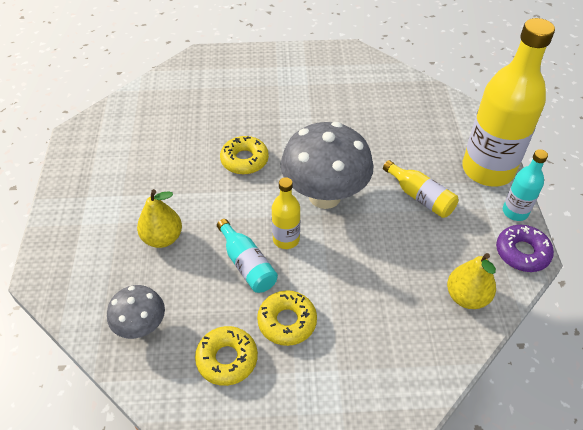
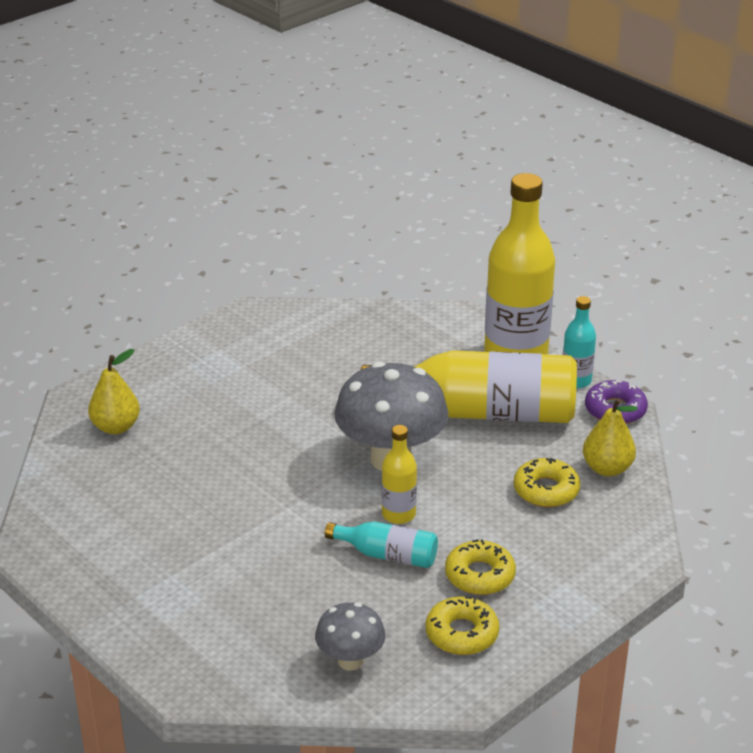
camera: 40 degrees left, 15 degrees down
(162, 238) = (273, 583): yellow pear -> yellow pear (116, 427)
(244, 160) = (268, 471): yellow donut -> yellow donut (546, 490)
(420, 197) = (481, 412): yellow bottle -> yellow bottle, size x2.12

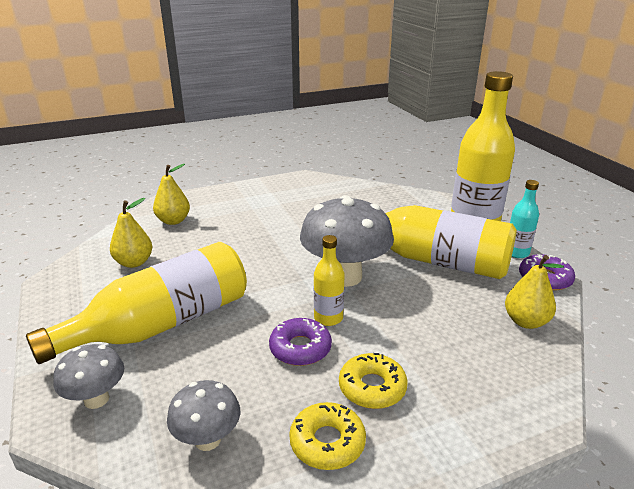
camera: 20 degrees right, 5 degrees down
(115, 500) = (134, 262): none -> yellow pear
(211, 656) = (96, 399): none -> grey mushroom
(215, 567) = (161, 324): none -> yellow bottle
(387, 555) = (300, 348): turquoise bottle -> purple donut
(546, 490) = (463, 327): yellow donut -> none

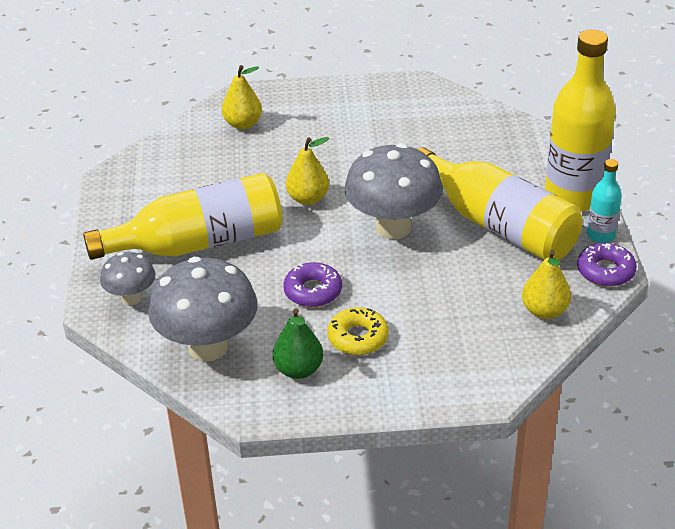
camera: 20 degrees right, 10 degrees up
(134, 262) = (190, 171): yellow pear -> yellow pear (308, 198)
(207, 440) = (208, 347): grey mushroom -> grey mushroom, size x1.86
(327, 442) = (298, 370): yellow donut -> green pear
(328, 318) = (353, 268): yellow bottle -> none

